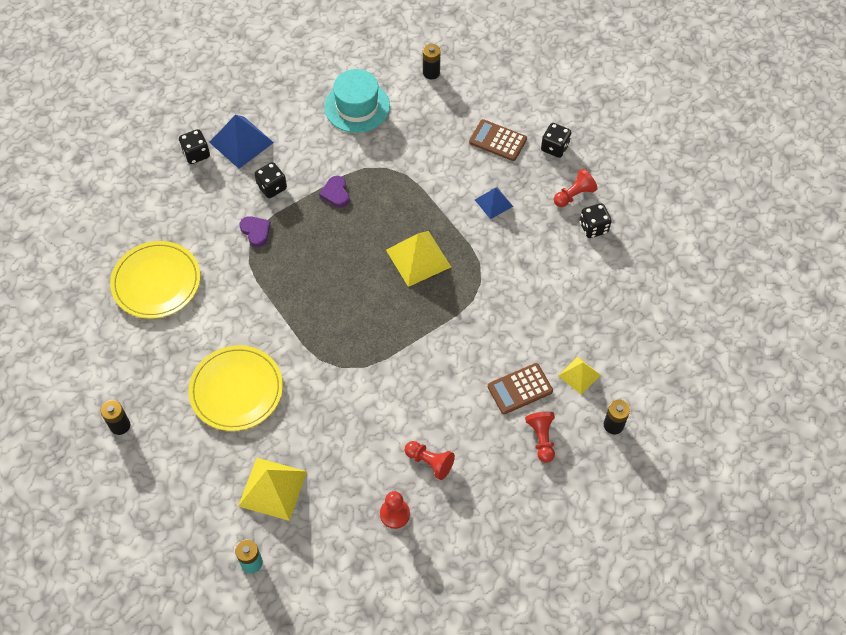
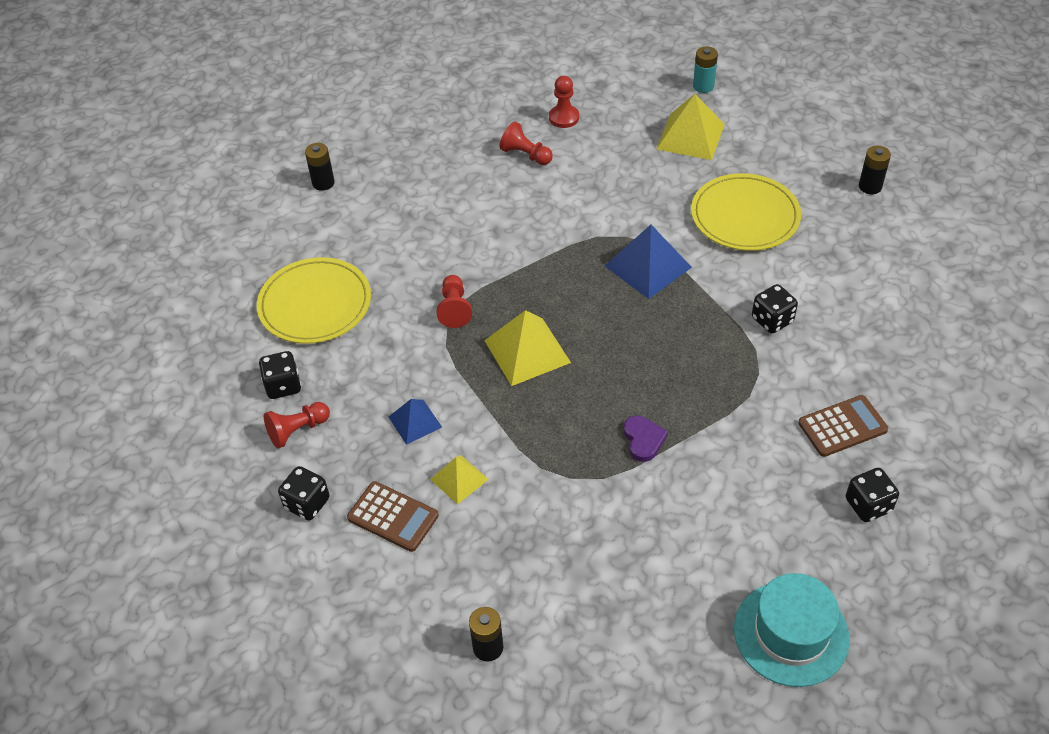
camera: 175 degrees left, 10 degrees down
(156, 282) = (874, 328): yellow plate -> yellow plate (315, 304)
(241, 142) = (800, 524): blue pyramid -> blue pyramid (648, 266)
(256, 231) = (753, 389): purple heart -> none
(272, 187) = (739, 450): black dice -> black dice (772, 320)
(357, 106) = (617, 583): turquoise hat -> turquoise hat (791, 633)
(520, 389) = (419, 214): brown calculator -> brown calculator (842, 426)
(541, 439) = (404, 172): red pawn -> red pawn (454, 309)
(579, 375) = (348, 226): yellow pyramid -> yellow pyramid (459, 479)

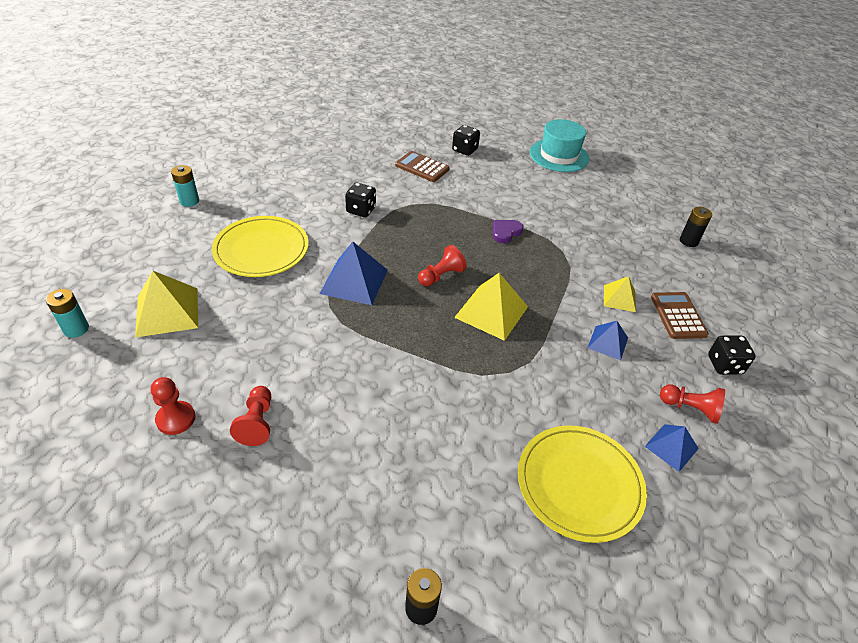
camera: 130 degrees left, 5 degrees down
(283, 386) = (671, 447): black dice -> blue pyramid
(454, 309) = (491, 375): red pawn -> red pawn (441, 276)
(870, 186) = (189, 201): black battery -> turquoise battery

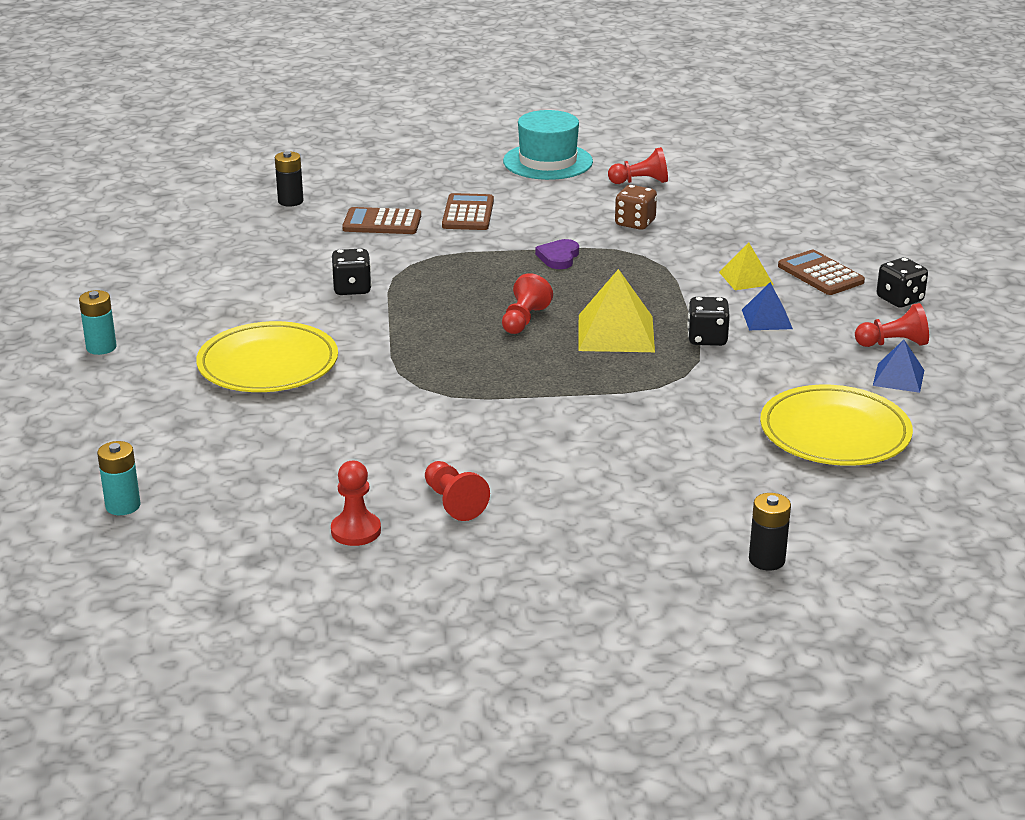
camera: 25 degrees left, 15 degrees down
(167, 311) = (221, 454): yellow pyramid -> none
(354, 281) = (424, 356): blue pyramid -> none
(464, 150) = (419, 189): black dice -> black dice (707, 339)
(478, 178) = (468, 213): none -> brown calculator
(577, 222) = (635, 223): none -> brown dice
(606, 190) = (640, 182): none -> red pawn
(688, 241) = (777, 204): black battery -> black battery (290, 201)

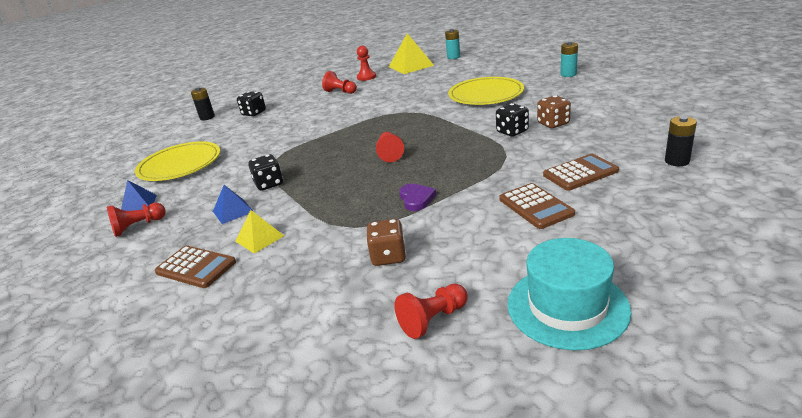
camera: 155 degrees right, 0 degrees up
(294, 279) = (553, 123): none -> brown dice
(616, 333) = (328, 167): yellow pyramid -> yellow pyramid (411, 66)
(899, 299) = (126, 267): black dice -> black dice (254, 113)

